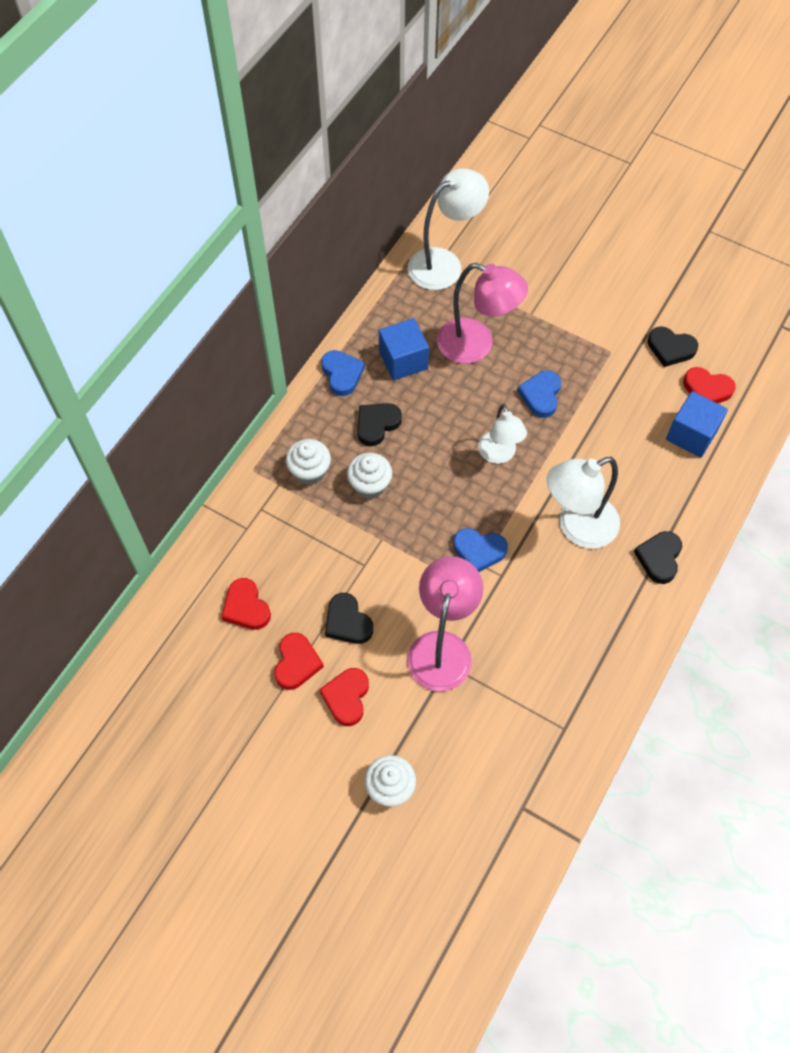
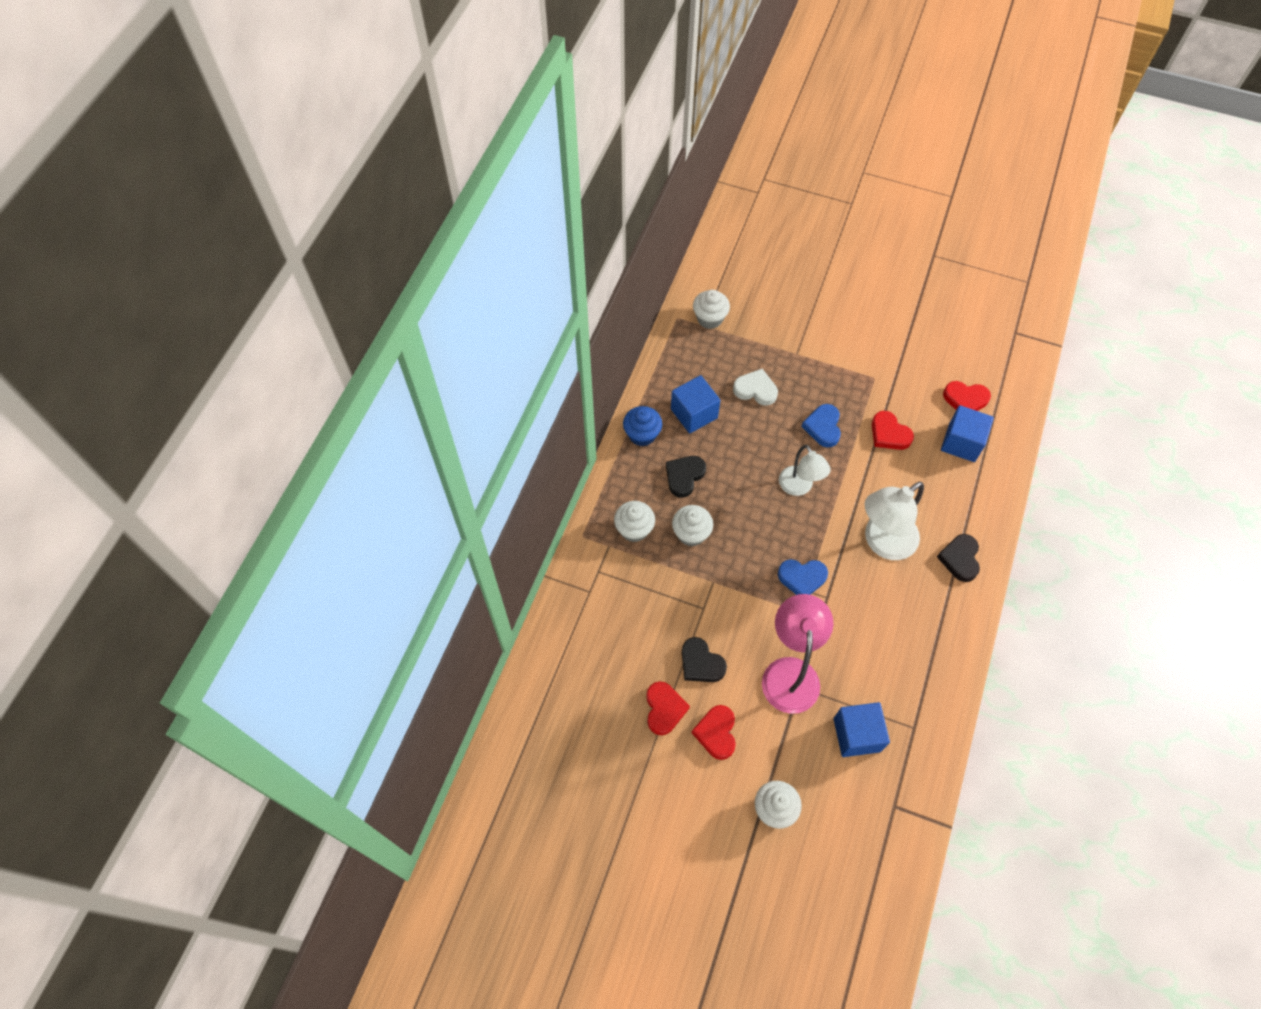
camera: 10 degrees left, 0 degrees up
(246, 607) = (606, 665): red heart -> red heart (889, 434)
(342, 374) = (642, 435): blue heart -> blue cupcake
(444, 263) = (709, 318): white lamp -> white cupcake
(476, 345) = (755, 390): pink lamp -> white heart
(499, 725) = (856, 735): none -> blue cube
(670, 348) = (925, 367): black heart -> none

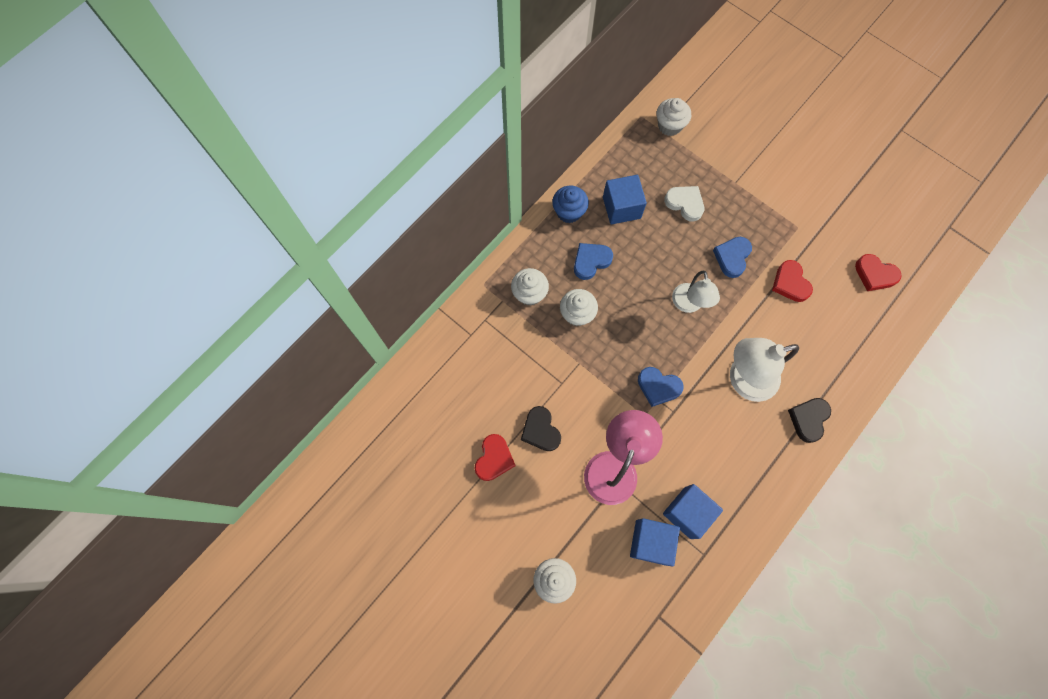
camera: 20 degrees right, 10 degrees up
(684, 476) = (591, 261): black heart -> blue heart
(716, 733) = (530, 495): red heart -> none
(961, 442) = (854, 313): blue cube -> blue cube (687, 512)

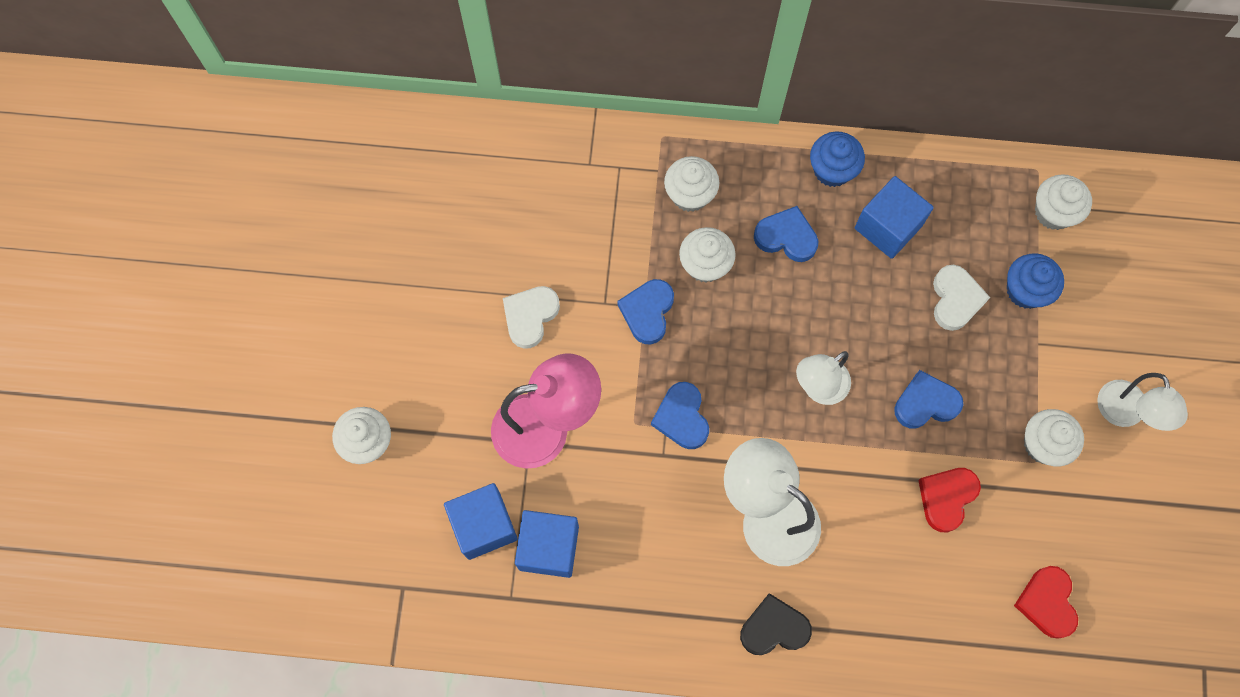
camera: 55 degrees right, 0 degrees up
(494, 459) = (461, 287): red heart -> none
(540, 430) = (530, 316): black heart -> white heart
(583, 363) = (647, 312): none -> blue heart
(703, 168) = (1025, 290): none -> blue cupcake
(790, 218) = (1043, 444): none -> white cupcake
(798, 170) = (1124, 414): none -> white lamp

